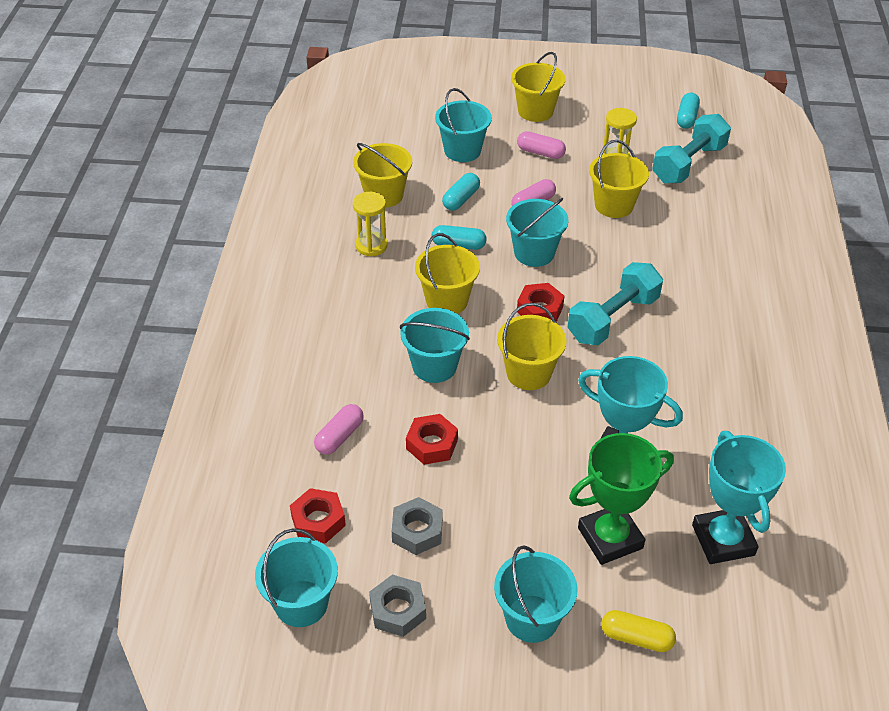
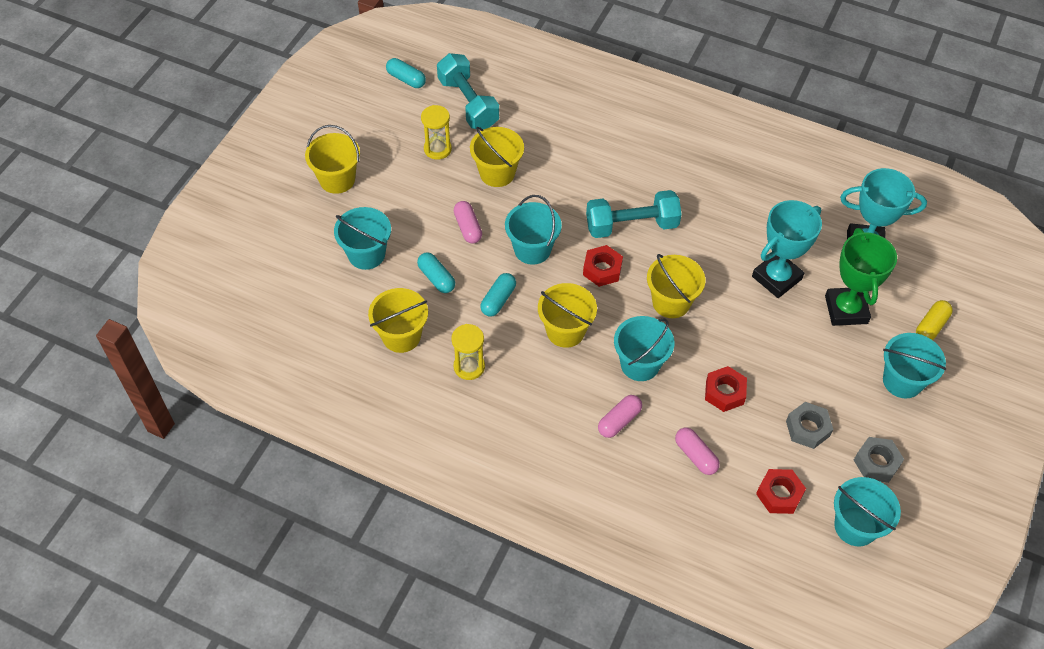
camera: 70 degrees left, 10 degrees up
(540, 152) = (400, 197): pink capsule -> pink capsule (619, 421)
(613, 318) = (631, 225): turquoise dumbbell -> turquoise dumbbell turned 75 degrees counterclockwise

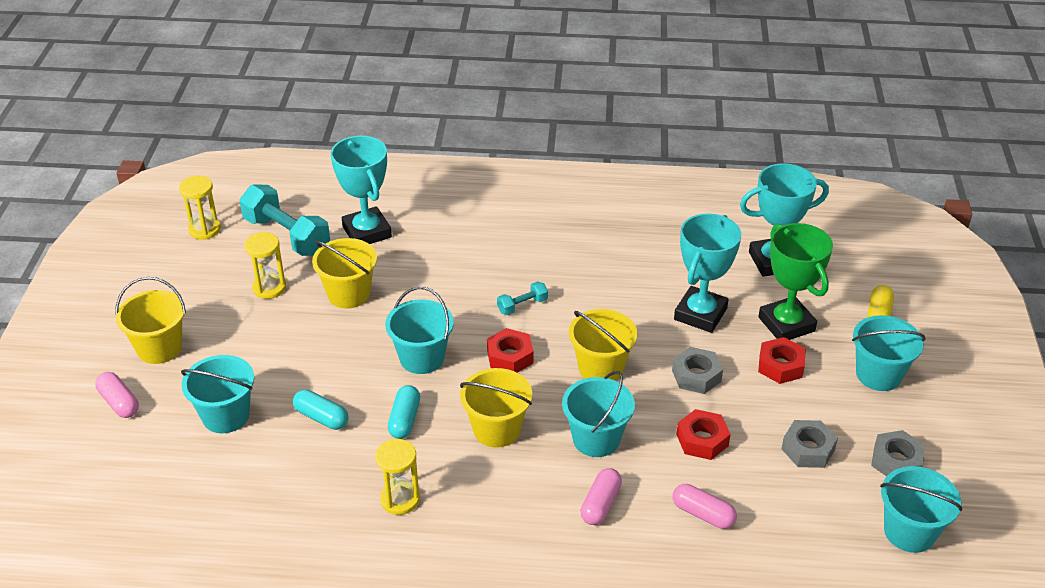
camera: 20 degrees left, 15 degrees down
(401, 336) = (303, 490): yellow bucket -> none
(406, 79) = (204, 229): turquoise capsule -> yellow hourglass
(468, 227) = (337, 356): pink capsule -> pink capsule (119, 402)
(533, 118) = (367, 232): none -> turquoise trophy
(631, 225) = (522, 306): turquoise dumbbell -> turquoise dumbbell, size x0.48
(746, 334) = (696, 376): none -> grey nut
(779, 494) = (813, 525): red nut -> red nut (780, 366)

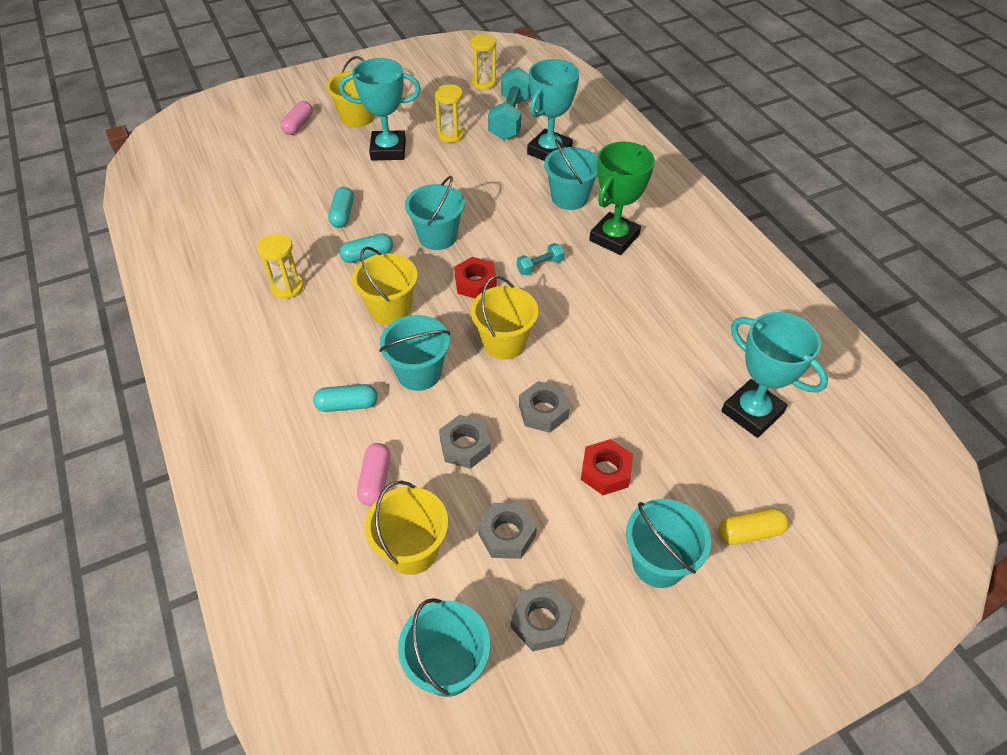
camera: 60 degrees right, 10 degrees up
(226, 416) = (315, 172): turquoise bucket -> turquoise bucket (569, 198)
(348, 294) = (475, 172): yellow bucket -> yellow bucket (412, 550)
(522, 306) = (540, 266): turquoise dumbbell -> turquoise dumbbell turned 60 degrees counterclockwise
(600, 504) = (347, 405): pink capsule -> turquoise capsule
(700, 314) = (627, 384): turquoise trophy -> turquoise trophy (388, 150)
(702, 440) = (465, 446): red nut -> grey nut
(786, 324) = (669, 455): green trophy -> green trophy (614, 238)

